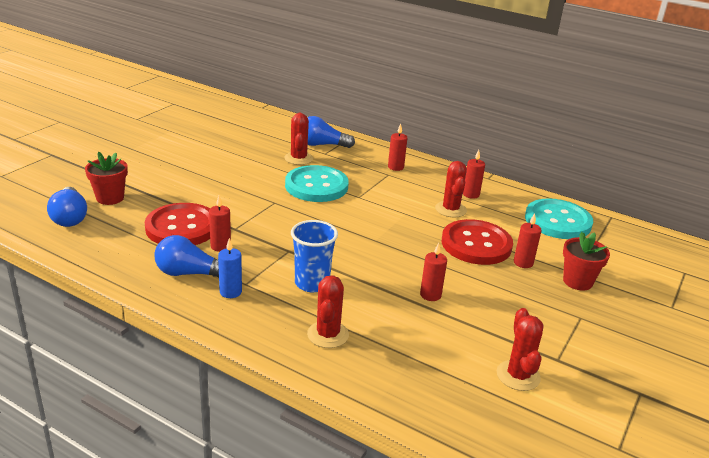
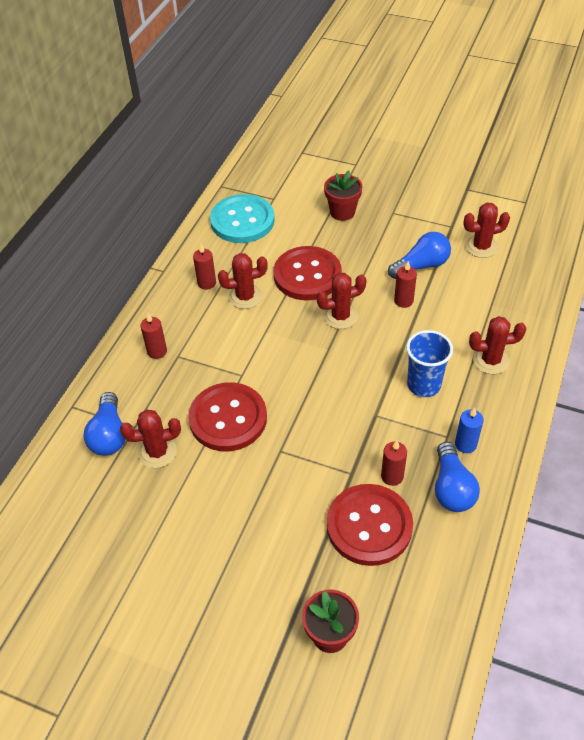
camera: 95 degrees left, 20 degrees up
(70, 217) = (394, 661): blue light bulb -> blue light bulb (421, 266)
(316, 186) = (228, 418): turquoise button -> red button
(415, 253) = (340, 316): none -> red cactus
(523, 263) = (326, 244): red candle -> none

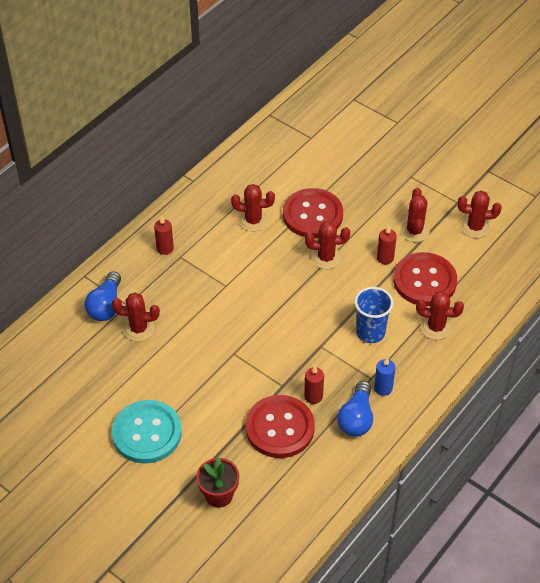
camera: 15 degrees right, 0 degrees up
(206, 283) = (225, 200): red candle -> none
(228, 418) = (202, 317): red button -> red button (424, 281)
(242, 221) = (276, 152): turquoise button -> turquoise button (147, 433)
(342, 212) = (366, 165): red flower pot -> none
(421, 266) = (414, 231): blue light bulb -> red cactus

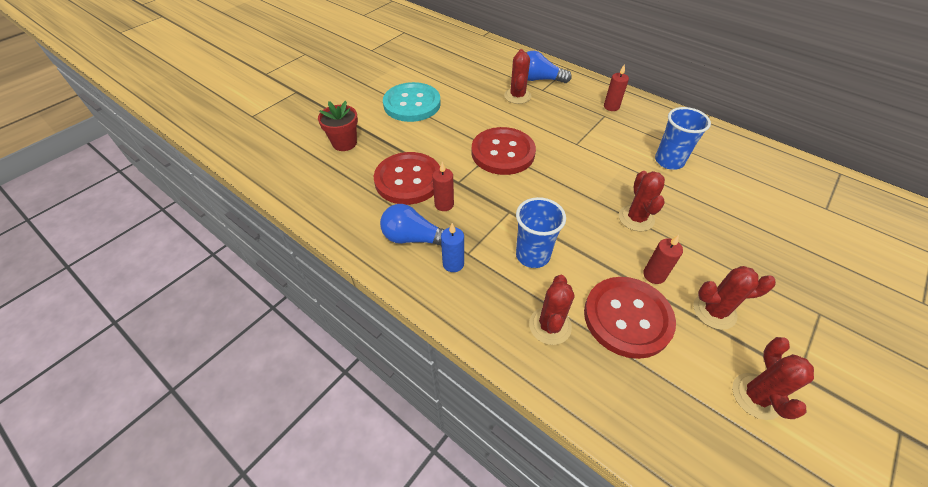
camera: 90 degrees right, 0 degrees up
(253, 221) = (669, 161): red cactus -> blue cup
(312, 215) = (698, 208): red button -> red button (503, 153)

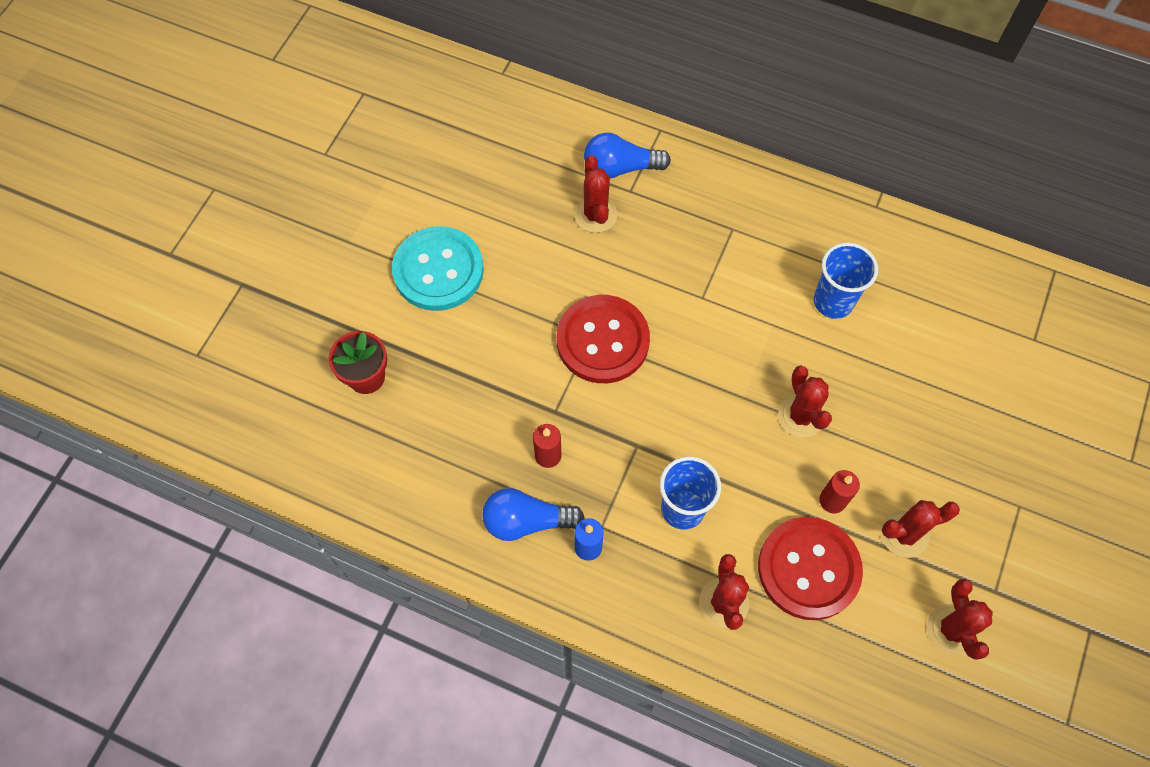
camera: 15 degrees left, 15 degrees up
(408, 180) = (485, 424): red button -> none
(611, 107) = (739, 207): red candle -> none

